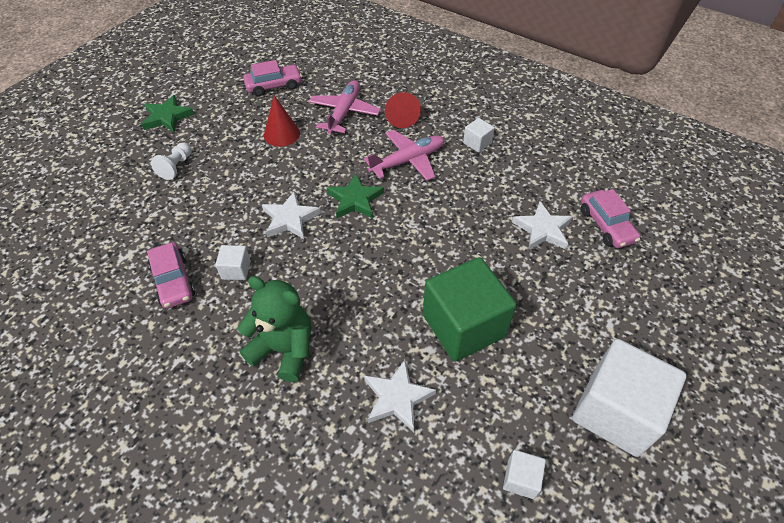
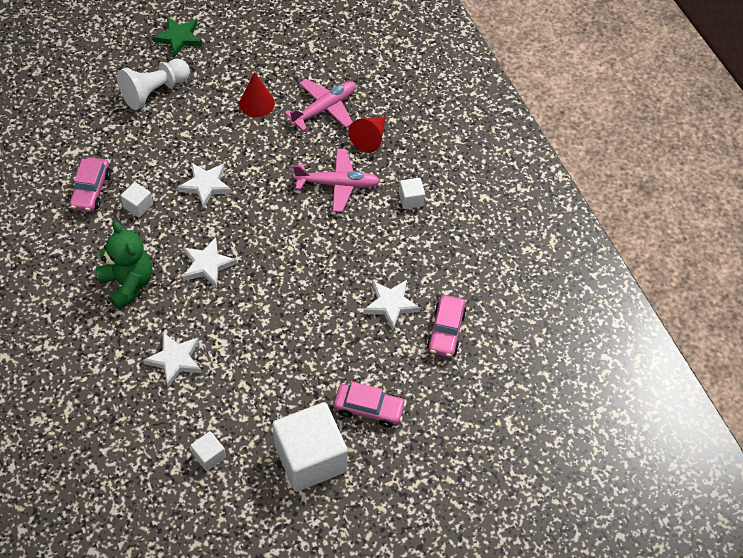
camera: 30 degrees right, 5 degrees up
(176, 167) = (155, 91): white pawn -> white pawn, size x1.74
(274, 86) = (287, 49): pink car -> pink car (369, 409)
(350, 286) = (207, 265): none -> white star
(355, 200) = (267, 196): green star -> none
(463, 326) = (261, 340): green cube -> none

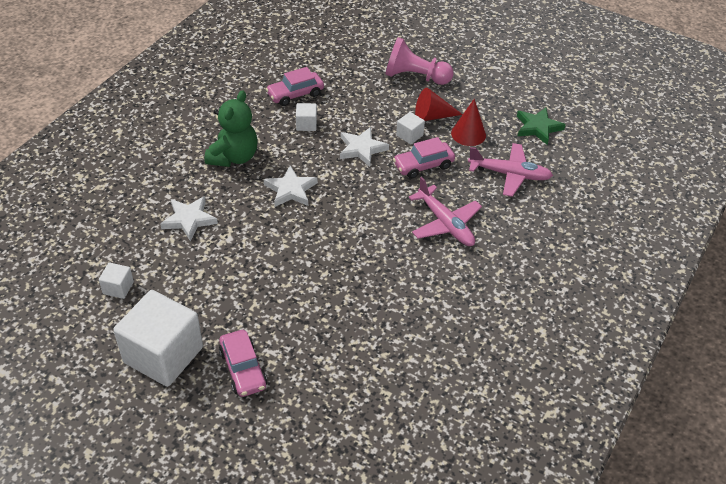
camera: 55 degrees right, 10 degrees down
(155, 91) = (415, 77): white pawn -> pink pawn
(179, 38) = (477, 62): green star -> green star (538, 128)
(370, 138) = (514, 218): red cone -> red cone (432, 116)
(390, 304) = (361, 325): white star -> none
(411, 199) = (482, 280): white cube -> white cube (409, 135)
(446, 331) = (370, 382): pink car -> pink car (423, 165)

